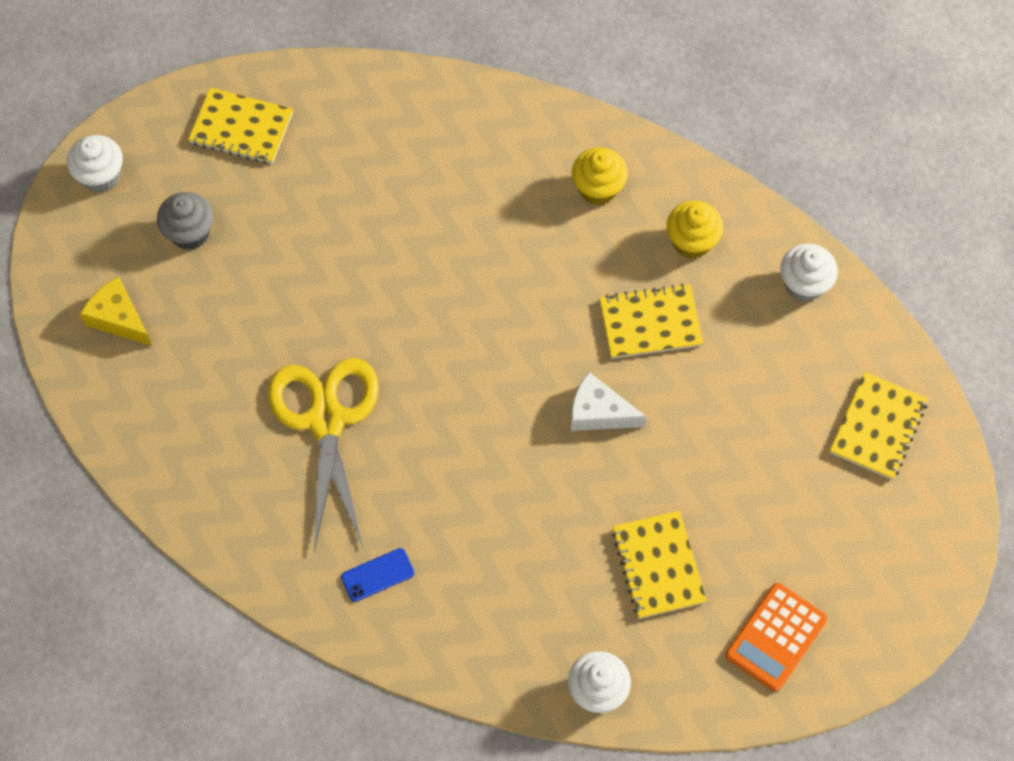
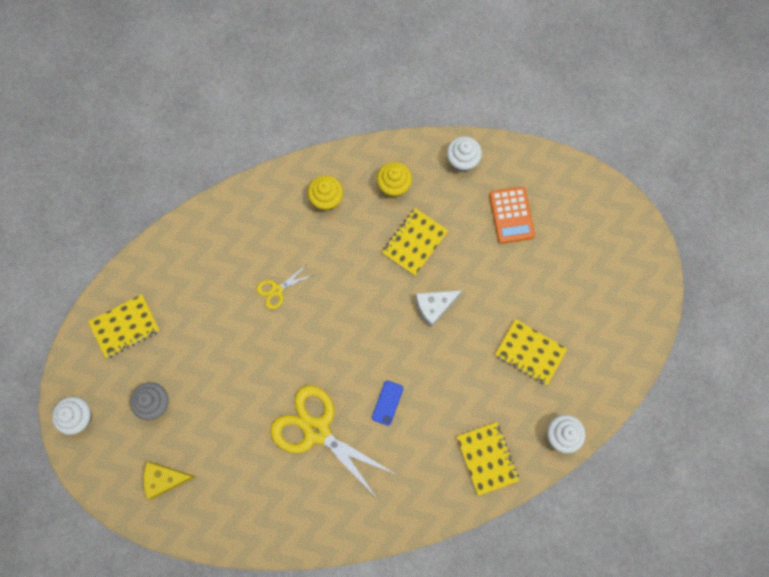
camera: 45 degrees left, 10 degrees up
(377, 575) = (415, 480): blue phone -> blue phone (387, 403)
(440, 235) = (277, 290): none -> yellow scissors
(776, 637) = (609, 335): orange calculator -> orange calculator (511, 215)
(877, 427) = (557, 198): yellow notebook -> yellow notebook (487, 458)

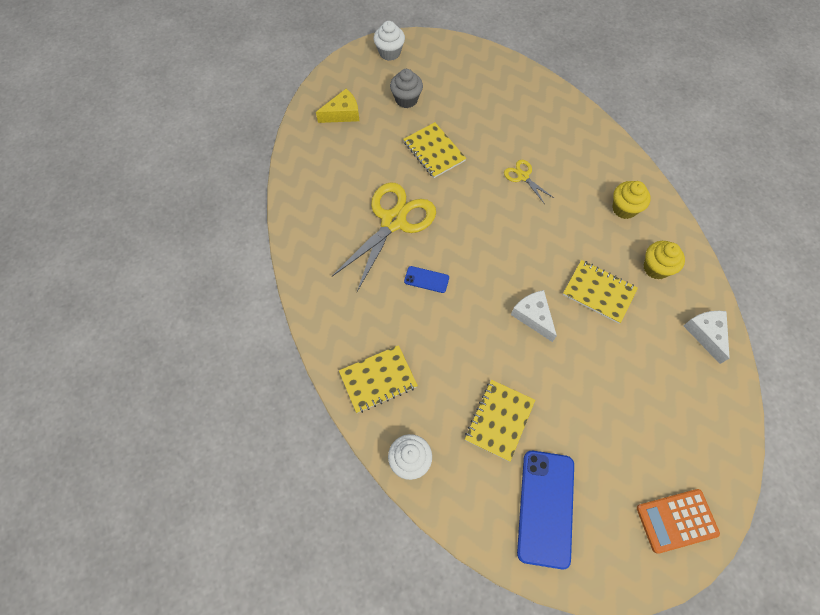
camera: 85 degrees right, 10 degrees down
(125, 326) = (469, 72): yellow notebook -> yellow notebook (434, 151)
(165, 479) = (342, 113): yellow cheese -> yellow cheese turned 75 degrees clockwise
(462, 161) = (705, 334): white cupcake -> white cheese
(511, 215) = (656, 391): orange calculator -> orange calculator (676, 520)
(603, 325) = (545, 507): none -> blue phone

